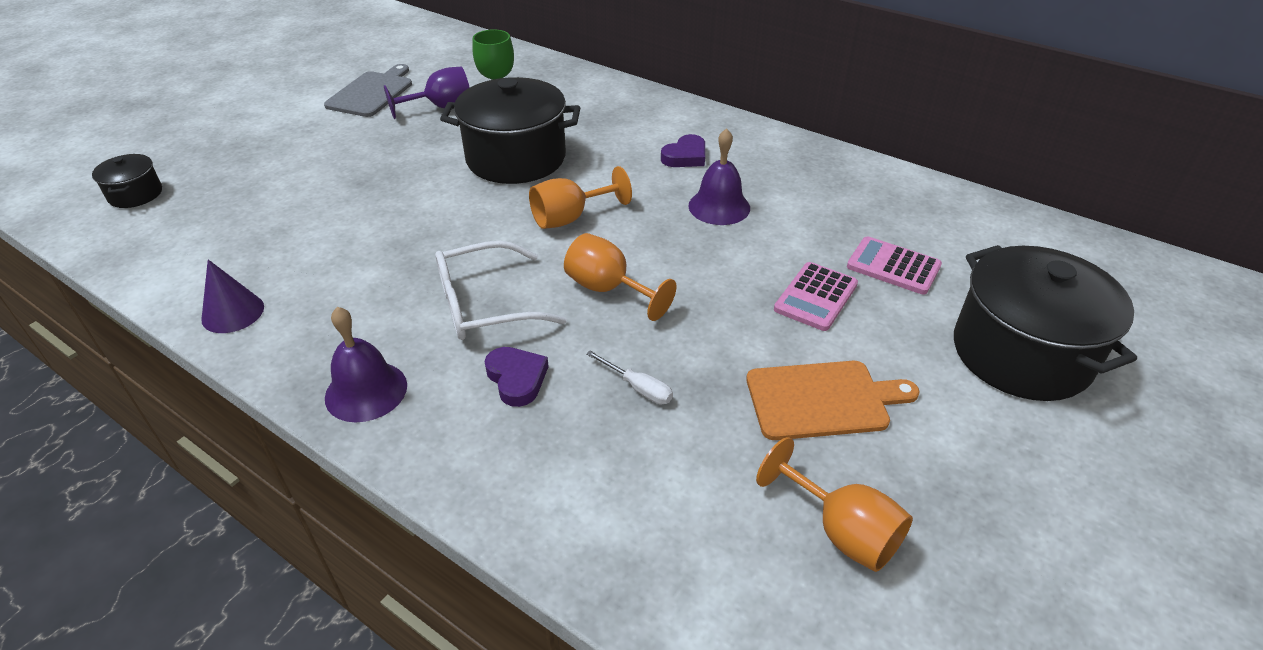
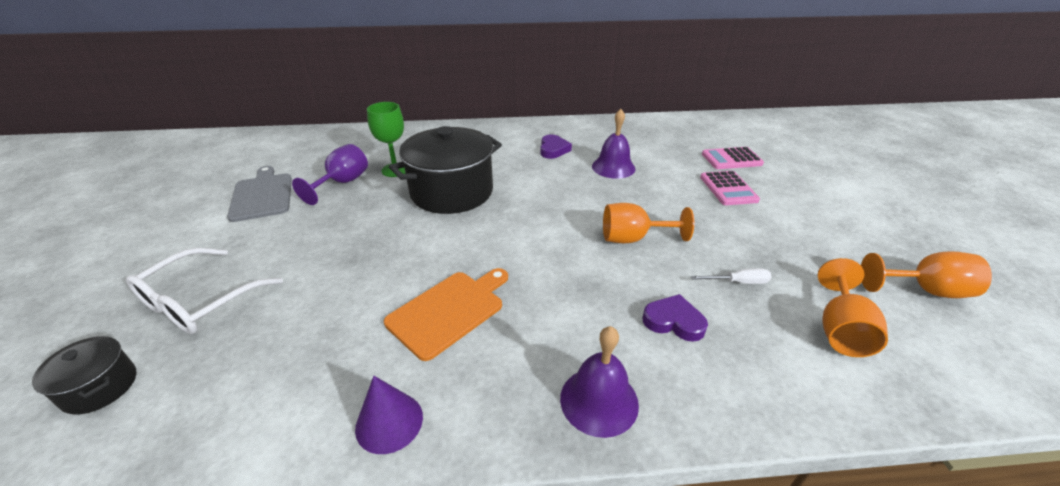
camera: 40 degrees left, 5 degrees down
(485, 305) = (580, 289): white glasses -> white glasses (200, 301)
(570, 218) = (544, 210): orange goblet -> orange goblet (840, 330)
(822, 399) = (813, 234): orange cutting board -> orange cutting board (449, 311)
(1021, 353) = (833, 172): black pot -> none

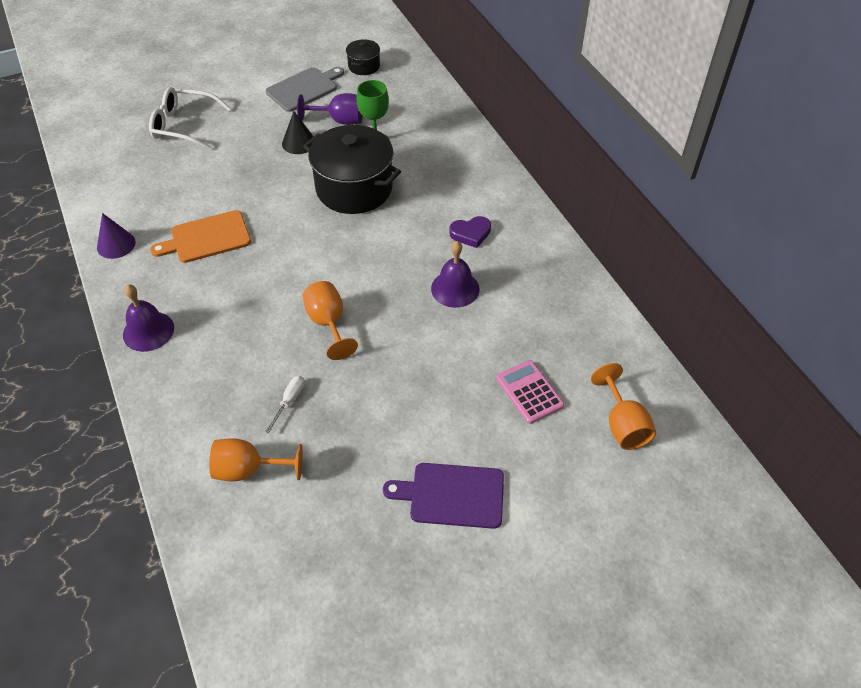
camera: 70 degrees right, 15 degrees up
(100, 387) = (116, 129): black pot -> black pot (364, 66)
(347, 213) = (299, 143): none -> black cone
(449, 311) = (207, 238): orange cutting board -> orange cutting board turned 135 degrees clockwise
(673, 321) = (229, 361): purple heart -> none
(728, 189) = (453, 390): pink calculator -> none
(738, 282) = (289, 401): white screwdriver -> white screwdriver turned 135 degrees counterclockwise
(841, 209) = (452, 495): none -> purple cutting board
(924, 290) = (322, 545): orange goblet -> orange goblet (622, 424)

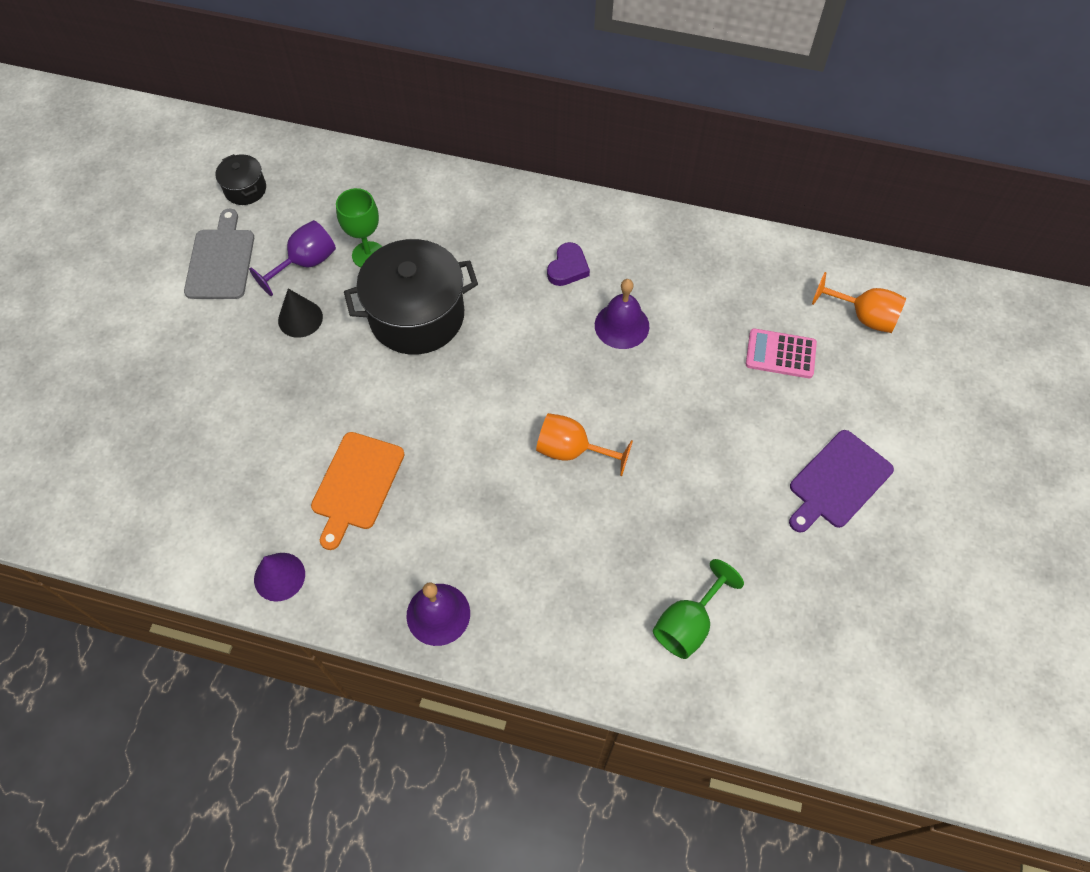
camera: 50 degrees left, 10 degrees up
(184, 125) = (155, 404): white glasses -> none
(248, 470) = (688, 624): orange goblet -> green goblet
(289, 401) = (637, 541): white screwdriver -> none

